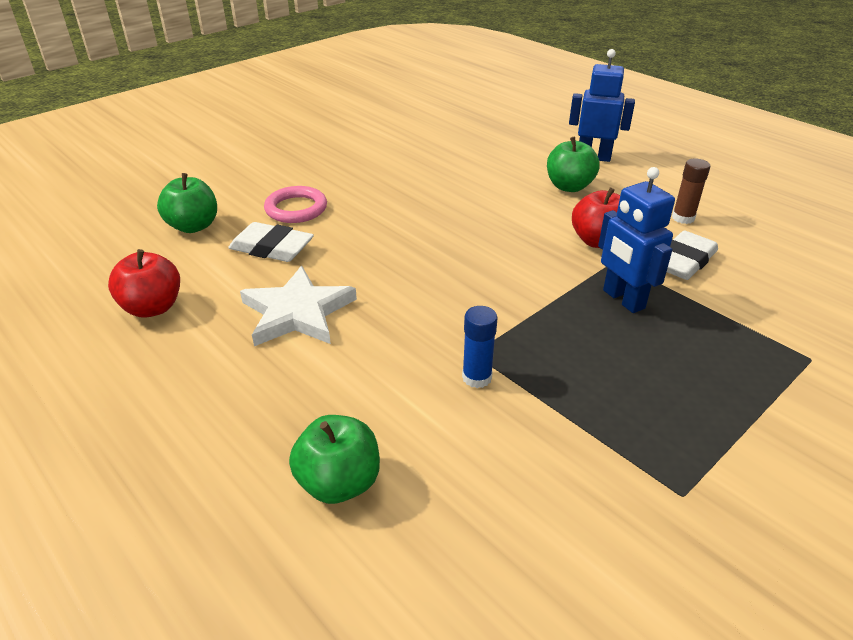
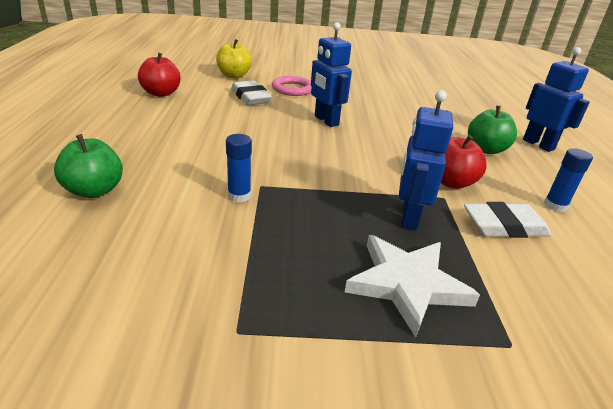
camera: 40 degrees right, 5 degrees down
(193, 226) = (234, 76): green apple -> yellow apple
(298, 312) = (212, 124): white star -> white star (407, 284)
(400, 234) = (326, 121): none -> blue robot
(683, 218) = (555, 205): brown glue stick -> blue glue stick

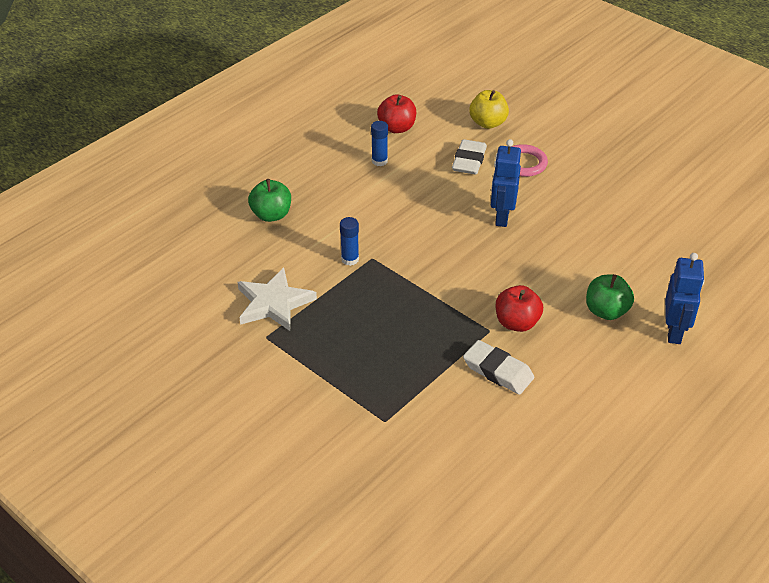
camera: 45 degrees right, 10 degrees up
(407, 284) = (376, 365): white star -> white star (274, 303)
(408, 217) = (439, 330): blue robot -> none
(555, 205) = (569, 381): blue glue stick -> blue glue stick (379, 161)

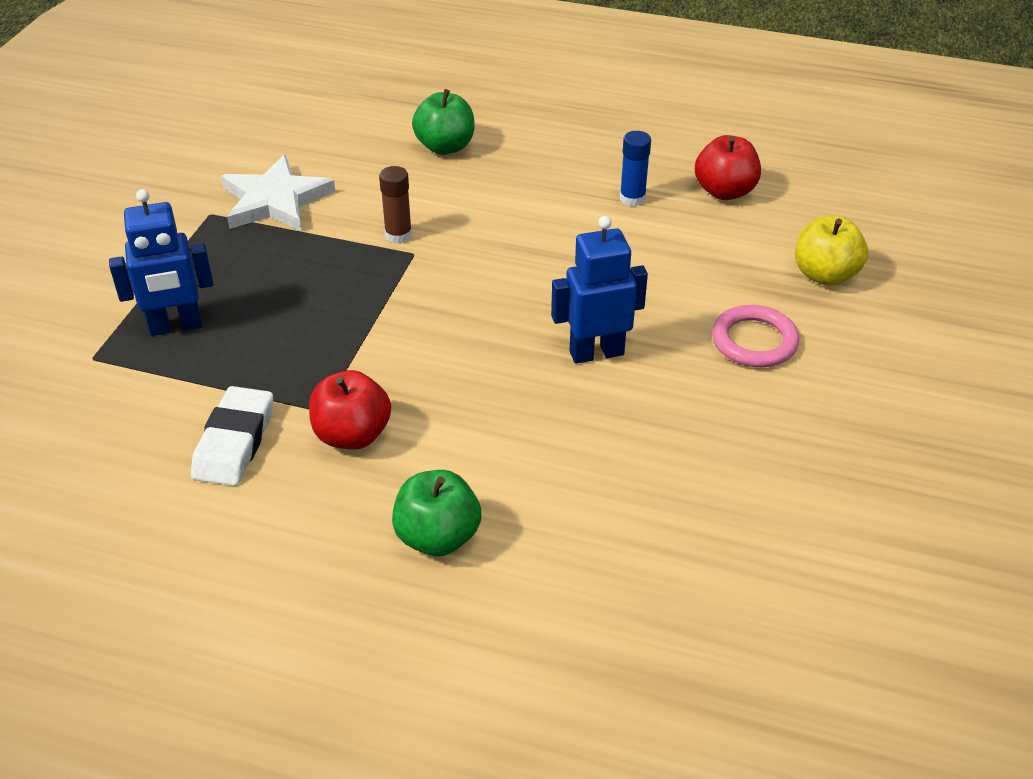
camera: 65 degrees right, 0 degrees up
(350, 259) = (398, 235): blue glue stick -> brown glue stick
(469, 161) = (708, 281): white eraser -> none
(674, 332) = (433, 646): blue robot -> blue robot (176, 326)

